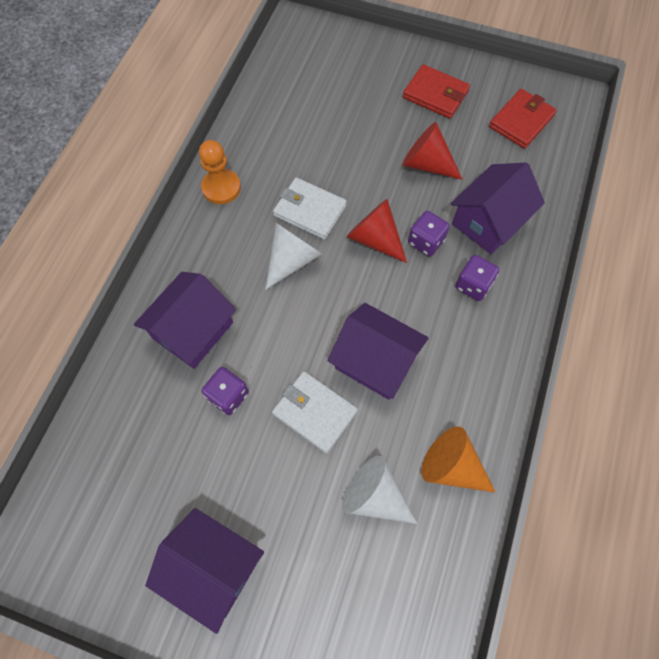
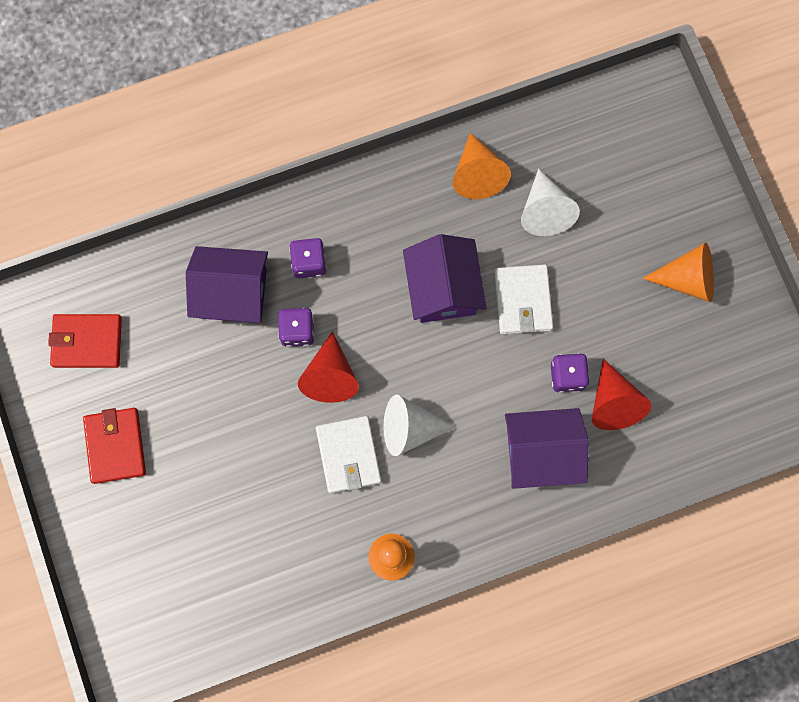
camera: 130 degrees left, 10 degrees up
(213, 568) = (687, 279): purple house -> orange cone
(426, 164) = (210, 392): red cone -> red cone (613, 403)

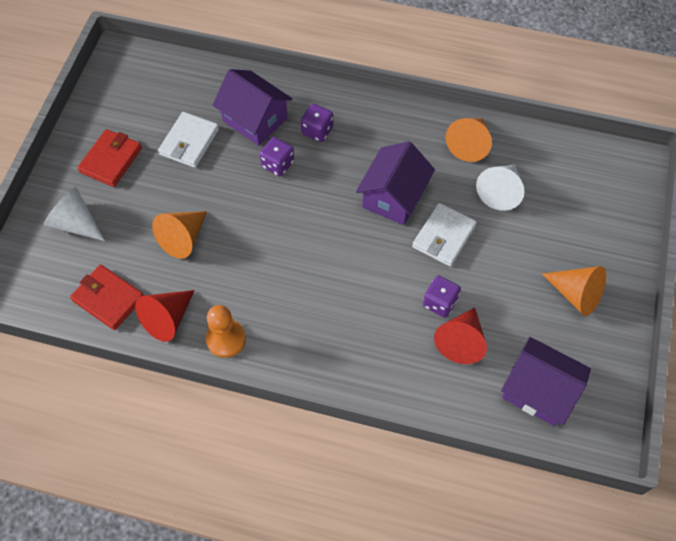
camera: 35 degrees right, 15 degrees down
(87, 342) = (145, 94): red wallet -> red wallet (108, 299)
(265, 481) = (183, 238): none -> orange cone
(330, 376) = (277, 203): red cone -> red cone (168, 319)
(348, 455) = (250, 257): white wallet -> white wallet (189, 142)
(410, 428) = (304, 267): white cone -> white cone (75, 223)
(541, 453) = (383, 340): purple house -> purple house (538, 390)

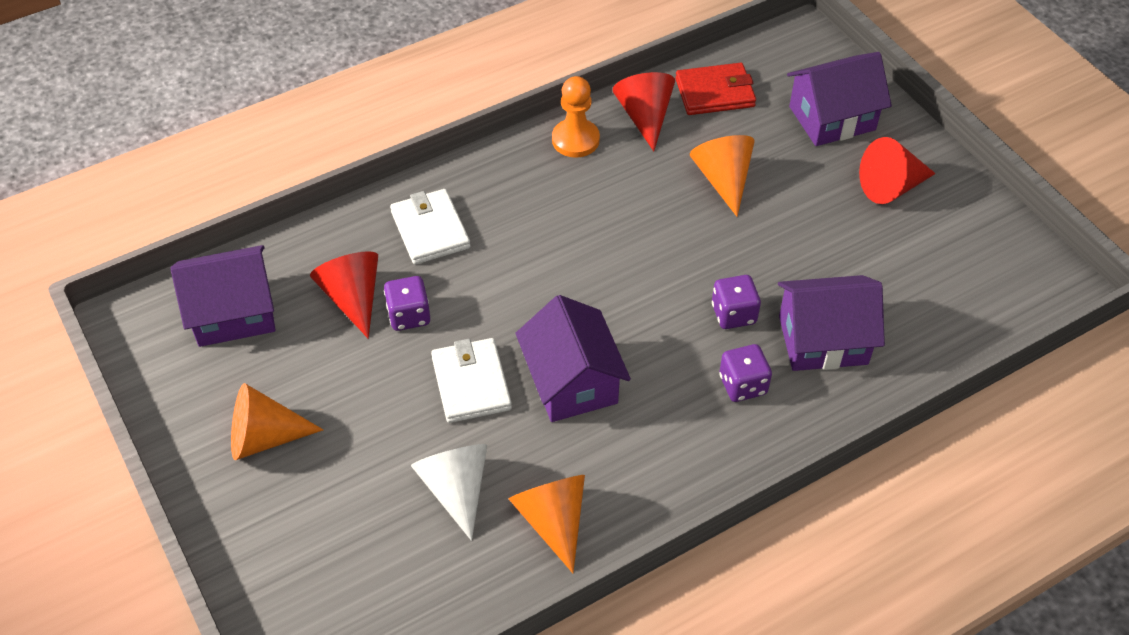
camera: 135 degrees right, 10 degrees down
(75, 223) = (832, 118): white cone -> purple house
(111, 160) = (891, 186): red wallet -> red cone
(189, 142) = (850, 262): white wallet -> white wallet (430, 230)

